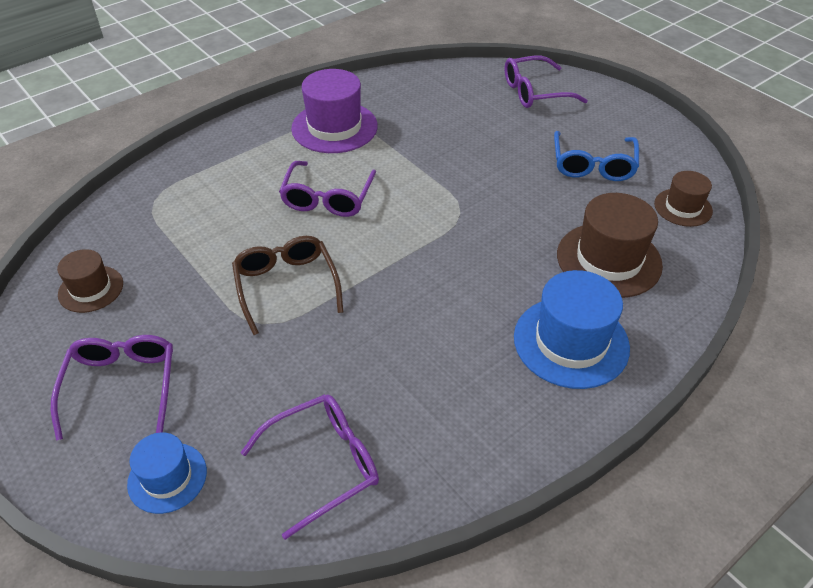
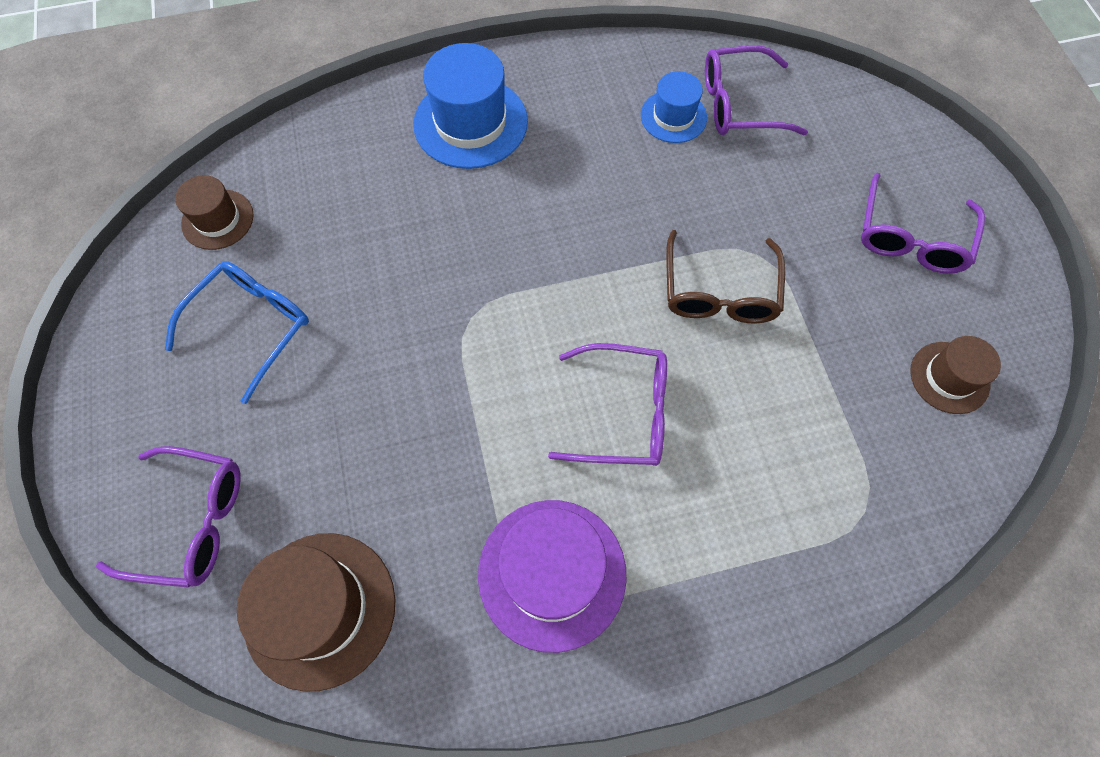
camera: 155 degrees left, 20 degrees up
(167, 477) = (871, 140): blue hat -> blue hat (673, 116)
(327, 198) = (623, 413): purple glasses -> purple glasses turned 60 degrees clockwise
(608, 260) = (360, 188): brown hat -> brown hat (320, 609)

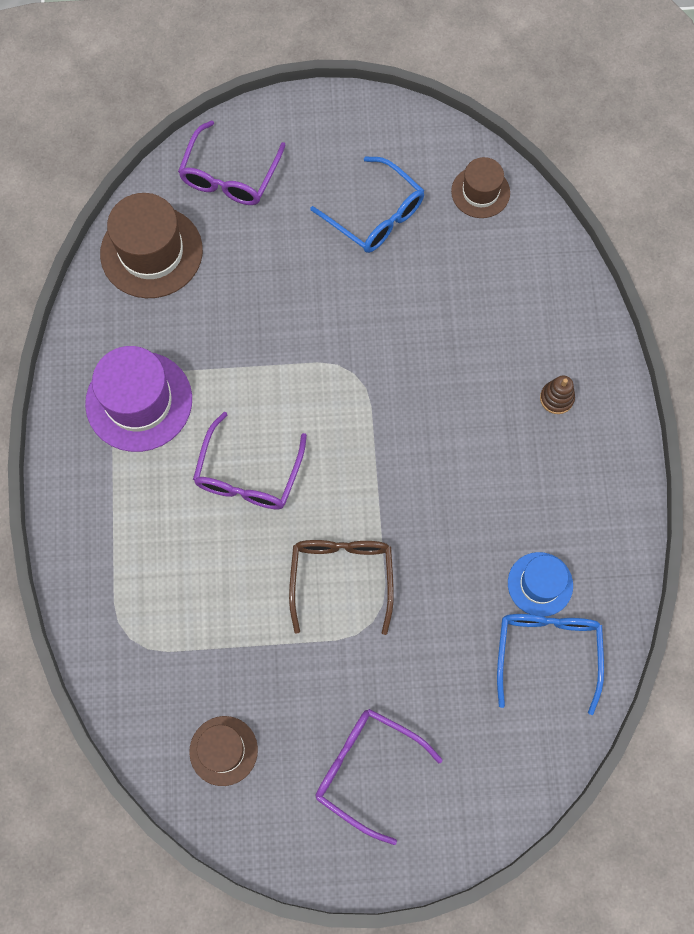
camera: 100 degrees right, 5 degrees up
(470, 123) = (556, 398): blue hat -> brown stacking toy
(719, 292) = (341, 577): brown glasses -> brown glasses turned 75 degrees clockwise
(739, 104) = (547, 652): purple glasses -> blue glasses

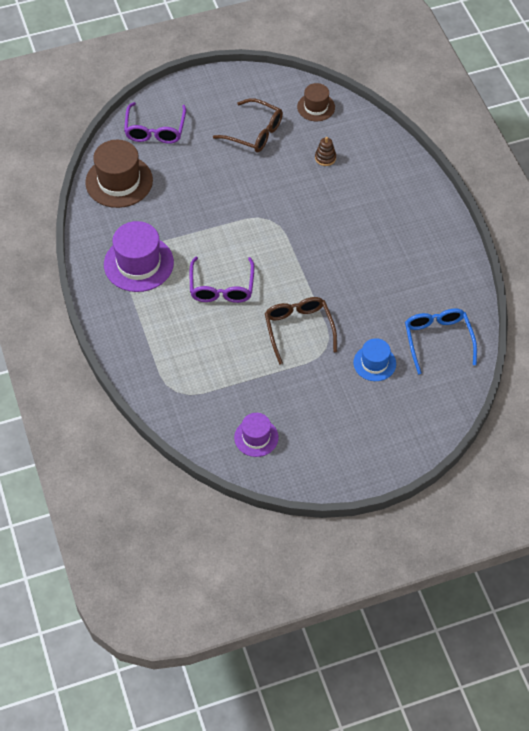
camera: 15 degrees left, 15 degrees down
(223, 750) = (256, 437): brown hat -> purple hat
(366, 770) = (348, 426): purple glasses -> none
(375, 215) = (255, 132): blue glasses -> brown glasses
(540, 584) = (421, 305): blue hat -> blue hat (374, 363)
(556, 398) = (399, 206): brown stacking toy -> brown stacking toy (325, 158)

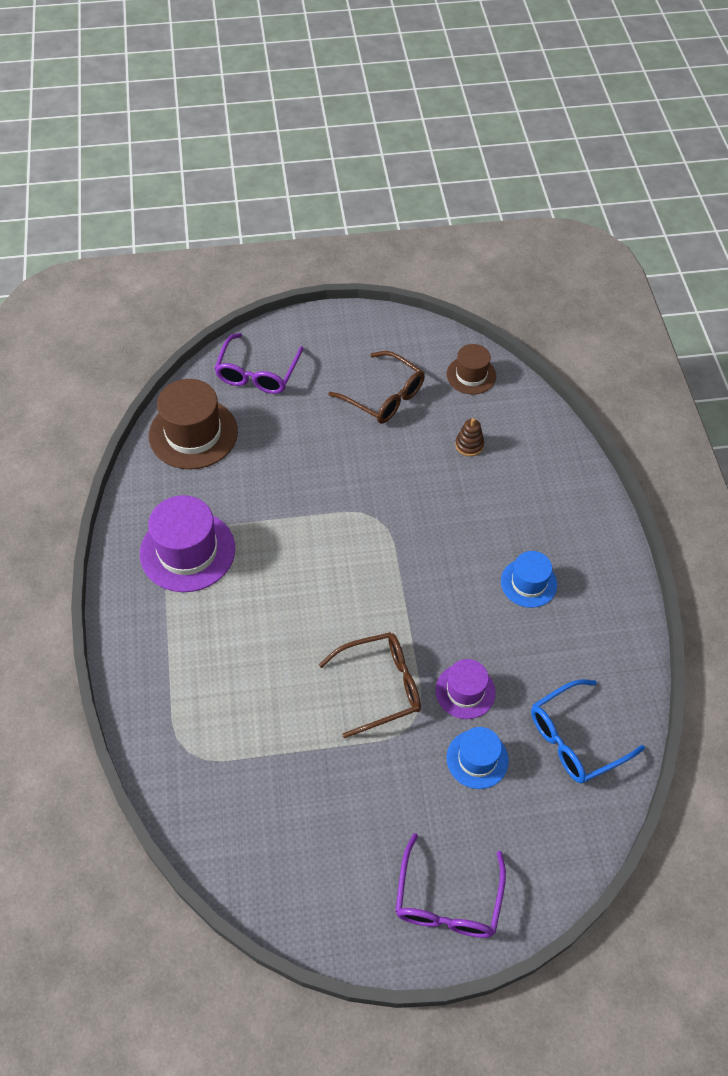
camera: 10 degrees right, 0 degrees up
(221, 287) = (289, 605): purple glasses -> purple glasses (447, 900)
(256, 437) = (282, 847): purple hat -> purple hat (465, 691)
(298, 329) = (380, 686): brown glasses -> brown glasses turned 75 degrees clockwise
(387, 246) = (528, 583): none -> blue hat
(438, 340) = (575, 739): blue glasses -> blue glasses turned 120 degrees counterclockwise

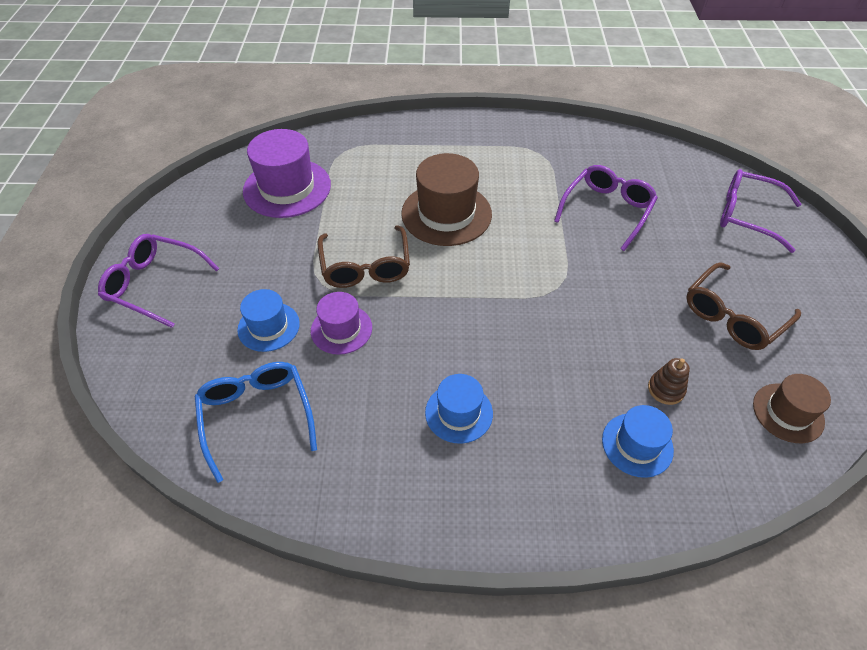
camera: 100 degrees right, 5 degrees down
(187, 551) = (528, 159): purple hat -> purple hat (287, 188)
(193, 433) = (660, 168): brown hat -> brown hat (446, 214)
(264, 480) = (607, 210): none -> purple glasses
(523, 465) = (637, 444): none -> blue hat

